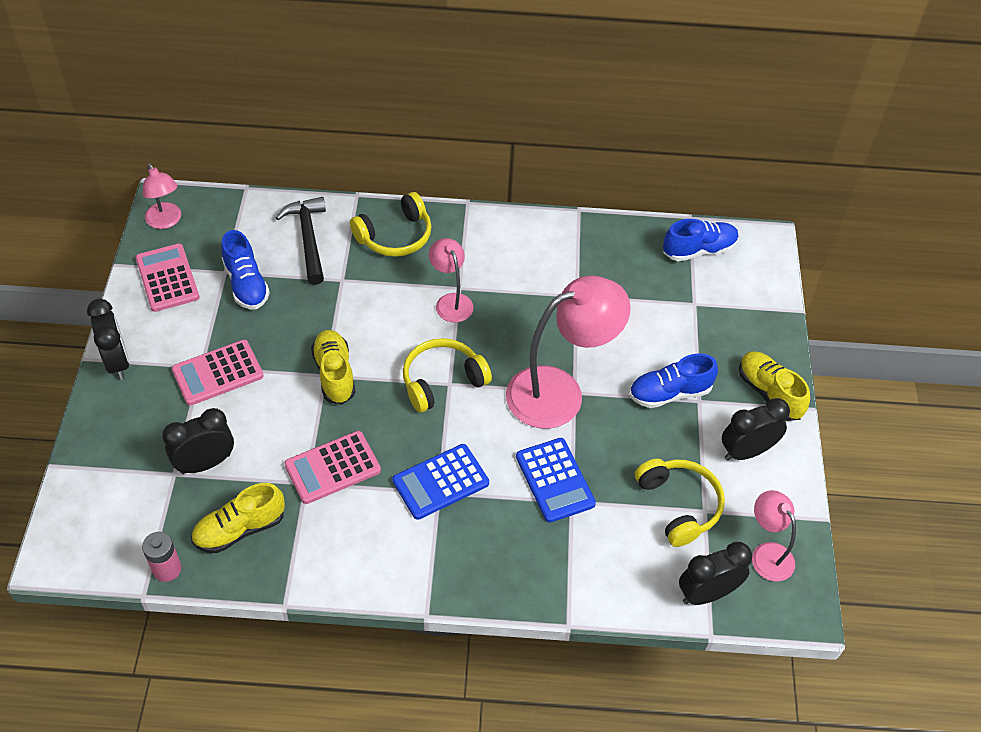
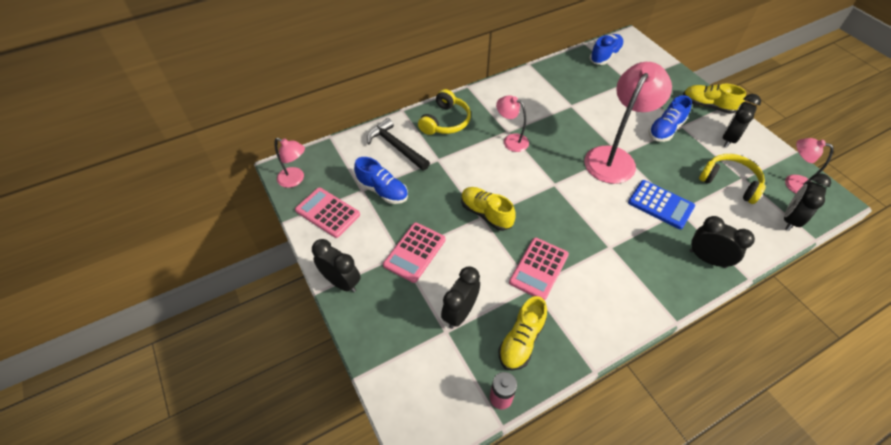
camera: 30 degrees left, 0 degrees up
(440, 482) = (605, 241): blue calculator -> none
(442, 381) = (549, 185): yellow headphones -> none
(541, 573) = (707, 259): none -> black clock

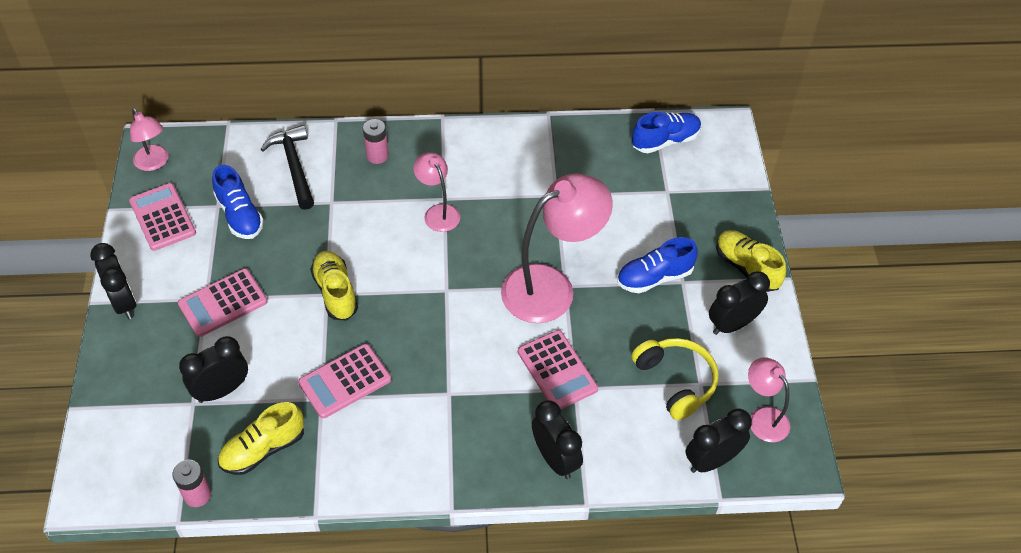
camera: 25 degrees right, 0 degrees up
(445, 121) = (377, 156): yellow headphones -> pink battery
(660, 204) = (557, 370): blue calculator -> pink calculator

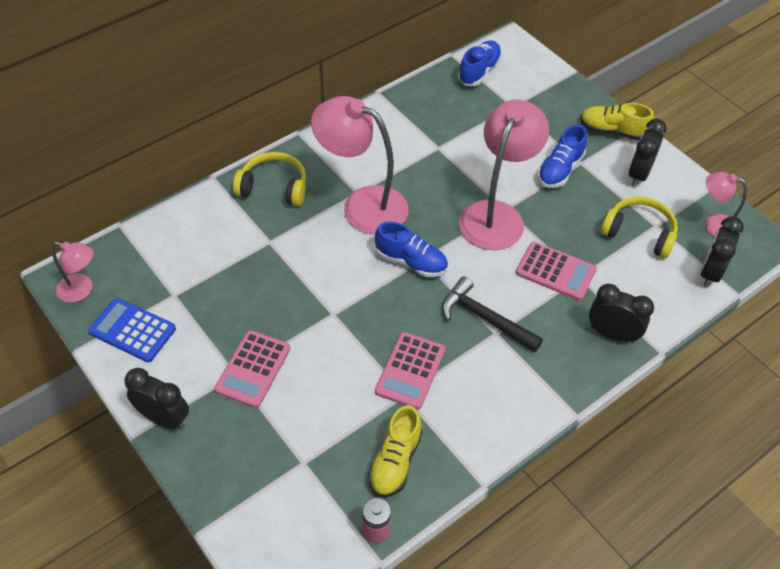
camera: 35 degrees left, 0 degrees up
(162, 217) = (132, 330): pink calculator -> blue calculator
(222, 390) = (318, 437): black clock -> none
(240, 215) = (201, 292): blue shoe -> blue shoe (411, 262)
(294, 166) = (211, 230): black hammer -> black hammer (485, 318)
(335, 292) = (339, 308): yellow shoe -> none
(377, 156) = (274, 187): pink battery -> yellow headphones
(438, 212) = (362, 205): pink lamp -> pink lamp, size x1.92

